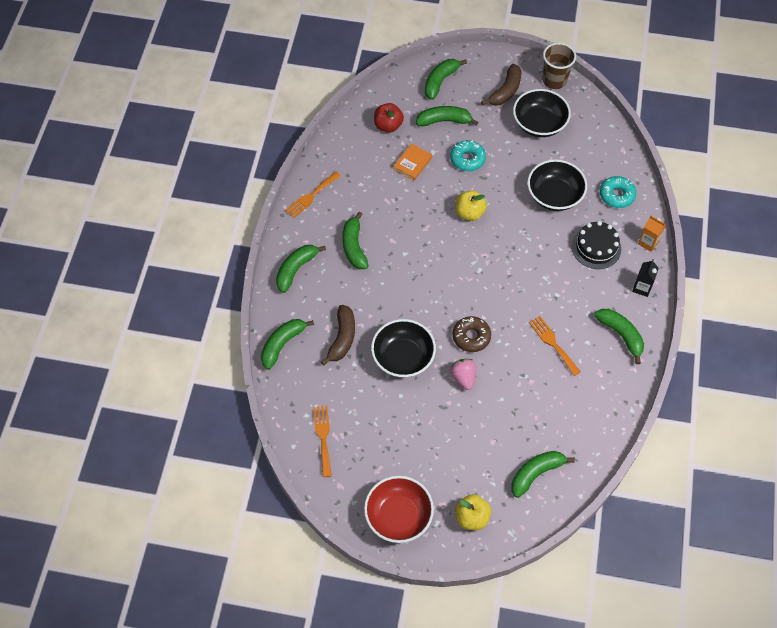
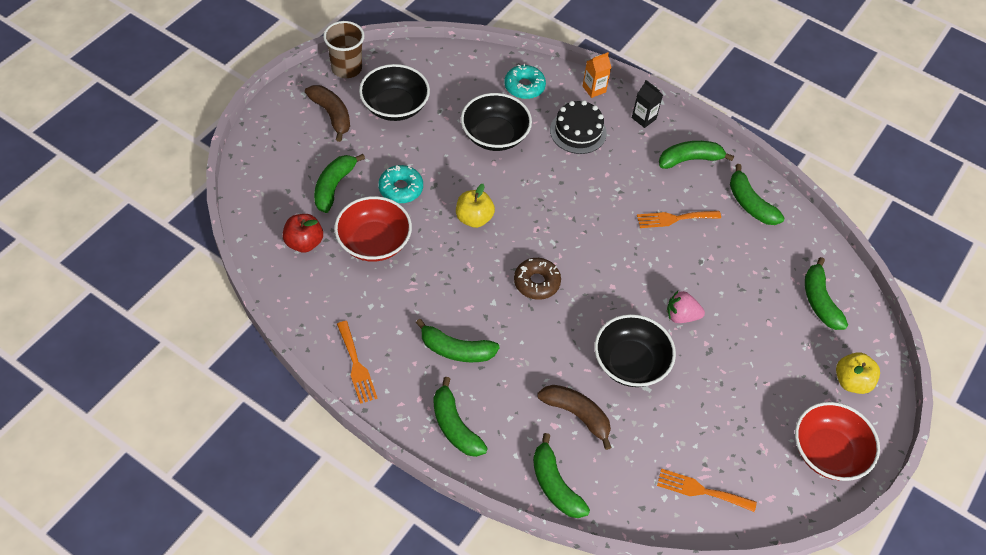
camera: 70 degrees left, 5 degrees down
(412, 163) = (374, 242): orange book -> red bowl
(440, 81) = (276, 166): green banana -> green banana (750, 203)
(471, 337) = (633, 286): brown donut -> brown donut (536, 282)

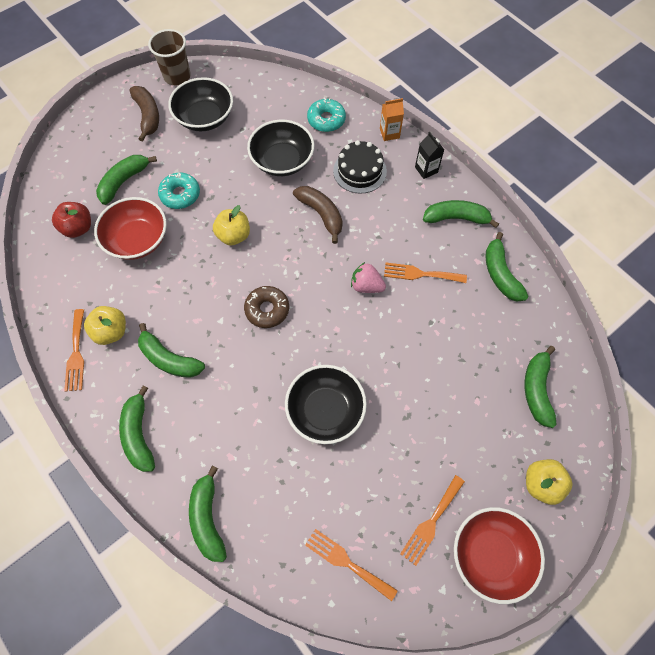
camera: 20 degrees right, 10 degrees up
(384, 336) = (111, 331): none -> yellow apple
(577, 415) = (255, 451): brown banana -> brown banana (321, 214)
(681, 316) = (392, 374): pink strawberry -> pink strawberry (366, 286)
(765, 437) = (431, 522): none -> orange fork

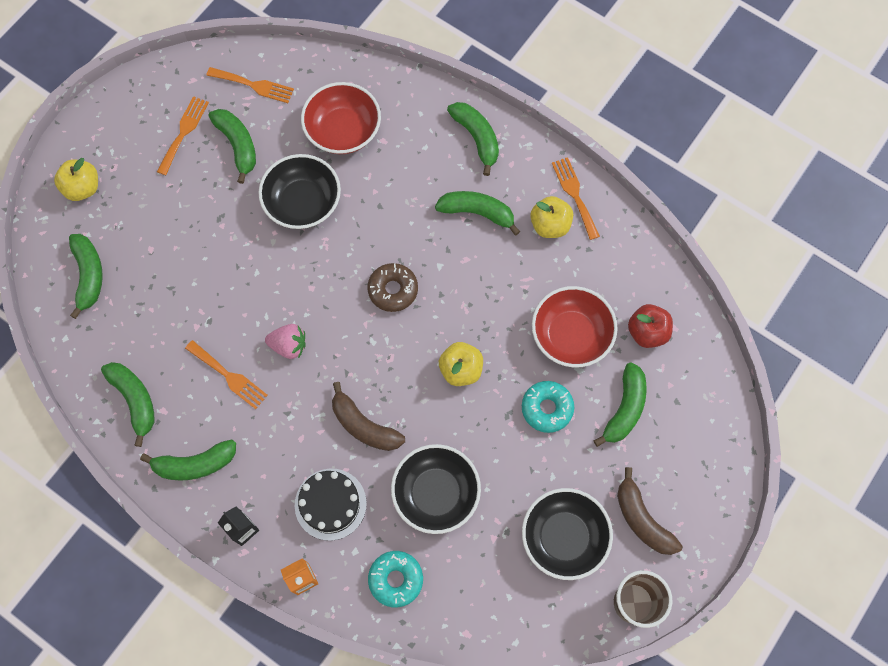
camera: 165 degrees right, 5 degrees up
(208, 518) = (386, 88): green banana -> green banana (238, 145)
(420, 274) = (229, 376): orange fork -> orange fork turned 45 degrees clockwise
(491, 555) = (127, 120): red bowl -> red bowl (343, 130)

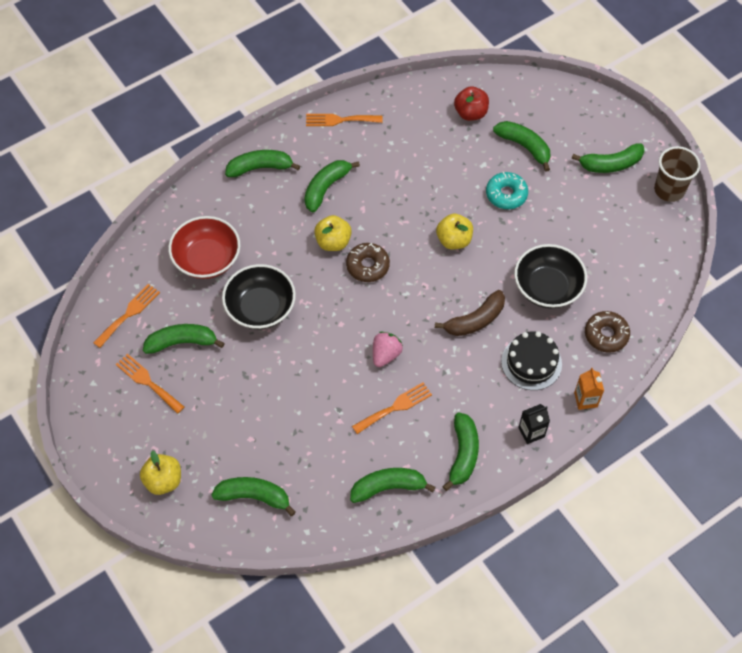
camera: 70 degrees left, 10 degrees down
(396, 579) = (606, 335): turquoise donut -> brown donut
(550, 225) = (358, 144): yellow apple -> yellow apple (333, 242)
(563, 537) = (608, 216): black bowl -> none
(571, 335) = (454, 160): red bowl -> none
(642, 519) = (610, 164): brown banana -> green banana

